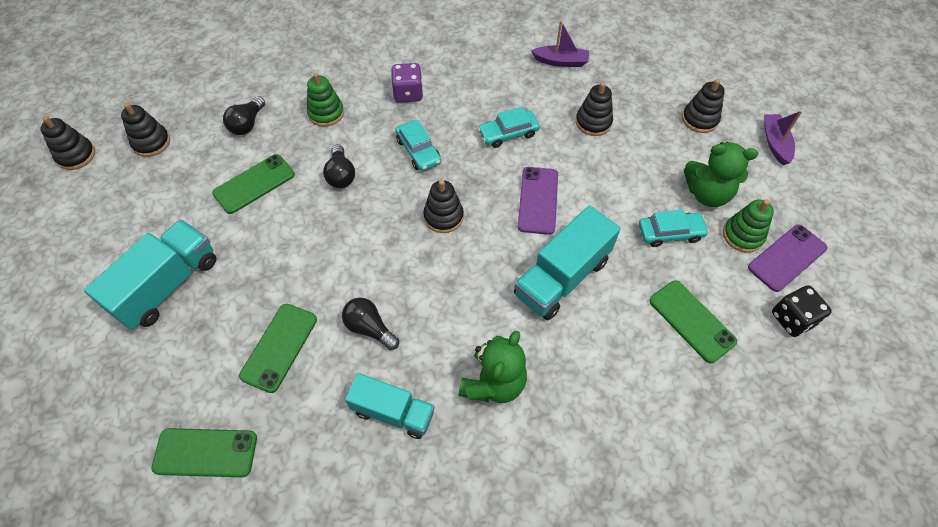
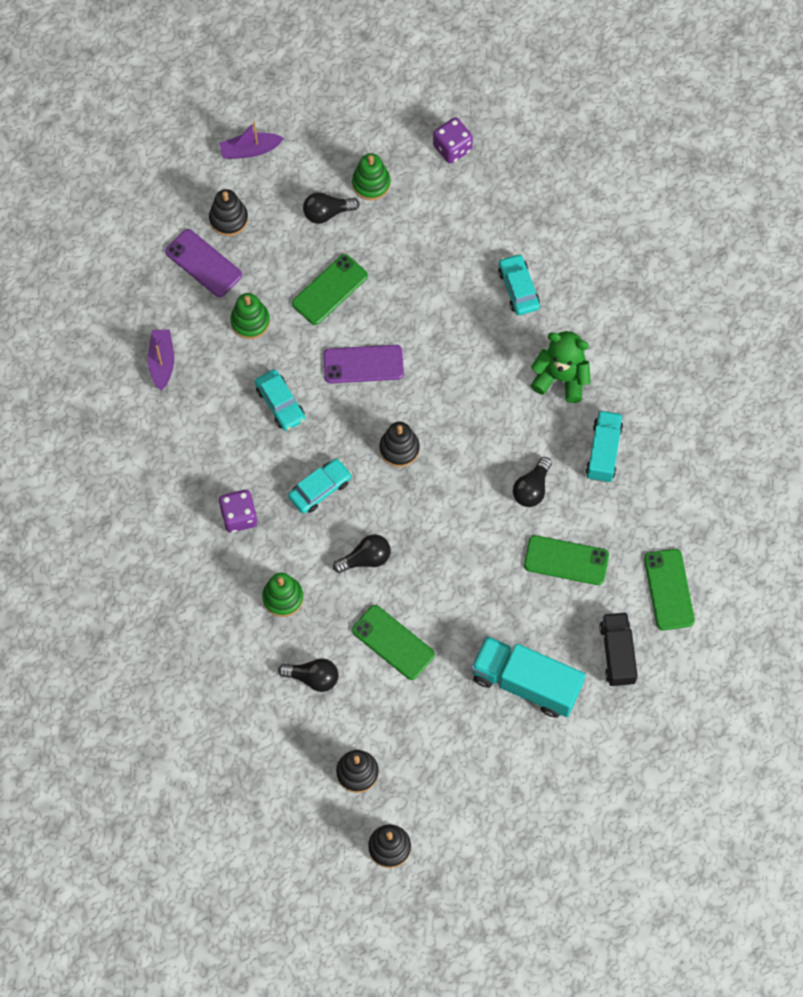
camera: 100 degrees left, 10 degrees up
(157, 379) = (617, 653): none -> black truck
(562, 277) = (447, 334): turquoise truck -> none
(593, 122) = (250, 321): black stacking toy -> green stacking toy
(670, 233) = (380, 245): turquoise car -> turquoise car (518, 288)
(691, 321) = (470, 226): green phone -> green phone (330, 290)
(707, 194) = (327, 213): green teddy bear -> black light bulb
(787, 258) = (389, 148): purple phone -> purple phone (203, 263)
(792, 319) = (452, 148): black dice -> purple dice

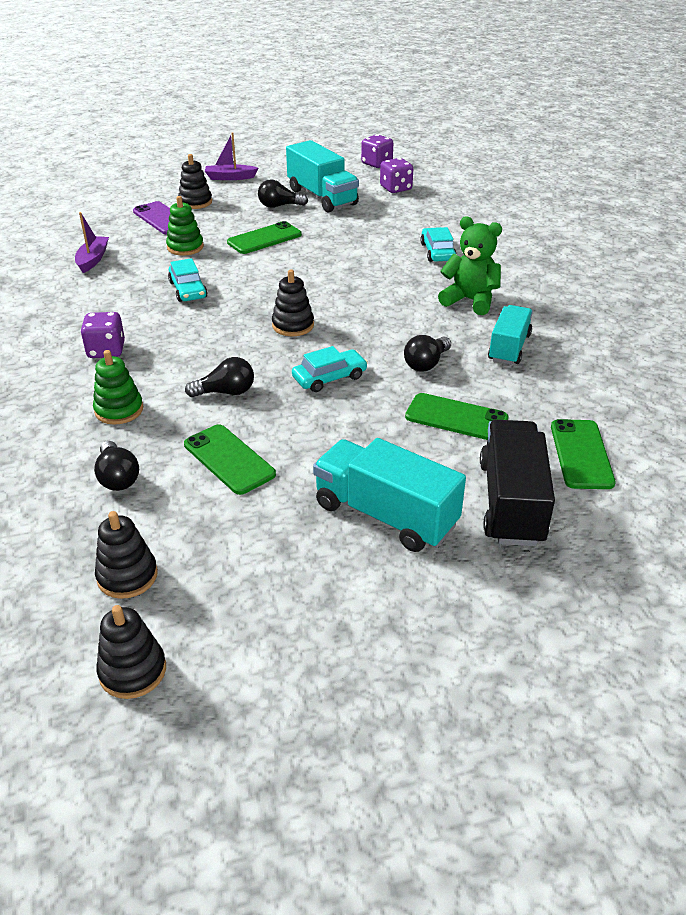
camera: 10 degrees right, 30 degrees down
(313, 677) = (118, 477): black light bulb -> black light bulb turned 45 degrees clockwise
(320, 489) = (200, 342): turquoise car -> turquoise car (329, 377)
(363, 364) = (277, 276): purple phone -> none
(371, 183) = (322, 197): green stacking toy -> turquoise truck
(419, 84) = (376, 164): none -> purple dice
(617, 653) = (511, 502): black truck -> black truck, size x1.50

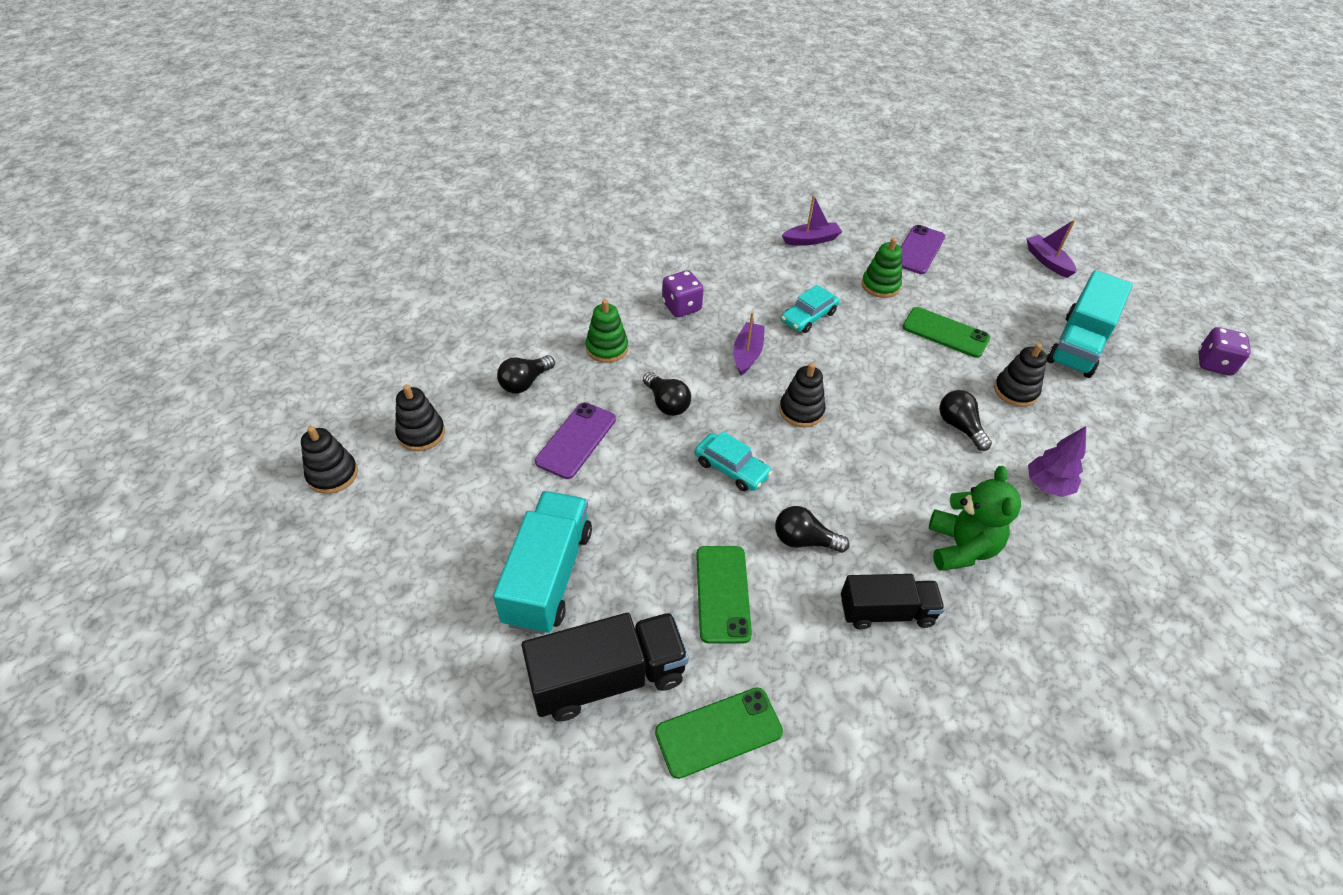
camera: 65 degrees right, 10 degrees up
(195, 202) = (971, 258): black stacking toy -> black stacking toy (1015, 391)
(203, 332) = (747, 354): none -> purple boat
(229, 459) = (576, 440): green phone -> purple phone
(279, 206) = (1023, 319): black light bulb -> black light bulb (959, 427)
(396, 188) = (1167, 401): purple dice -> none
(437, 252) = (1047, 486): turquoise car -> purple tree
(509, 348) = (886, 612): turquoise truck -> black truck

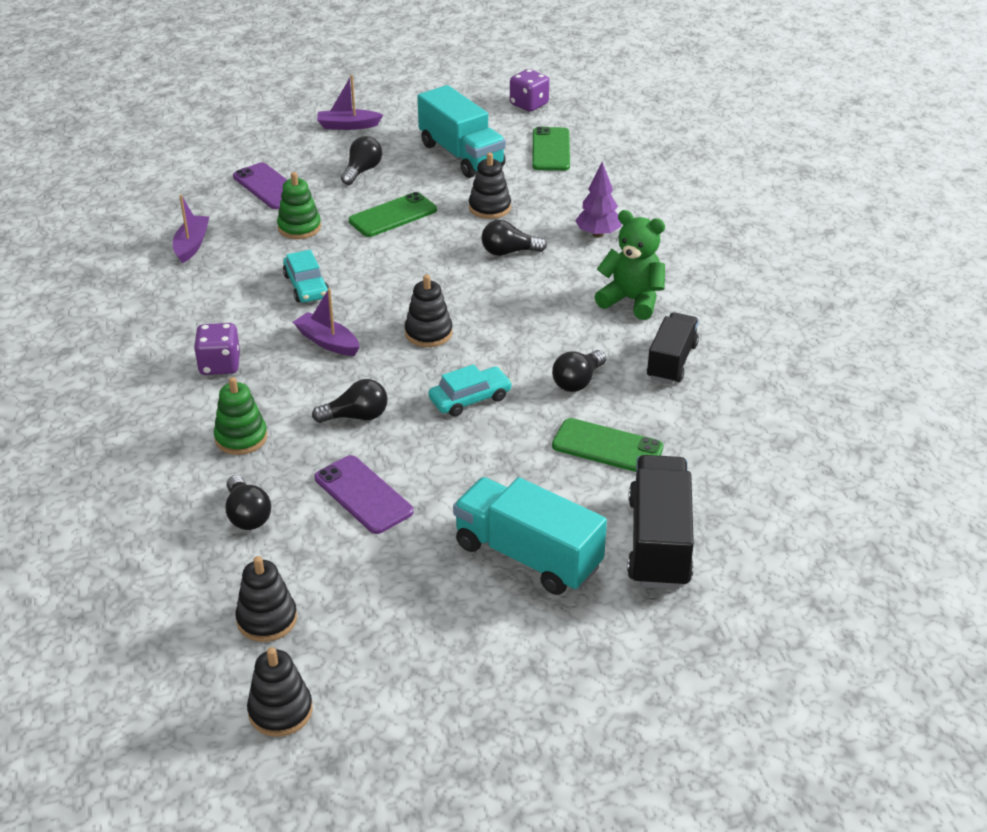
camera: 65 degrees left, 10 degrees down
(718, 732) = (737, 489): green phone -> green phone (551, 150)
(991, 292) = (362, 171): none -> black light bulb

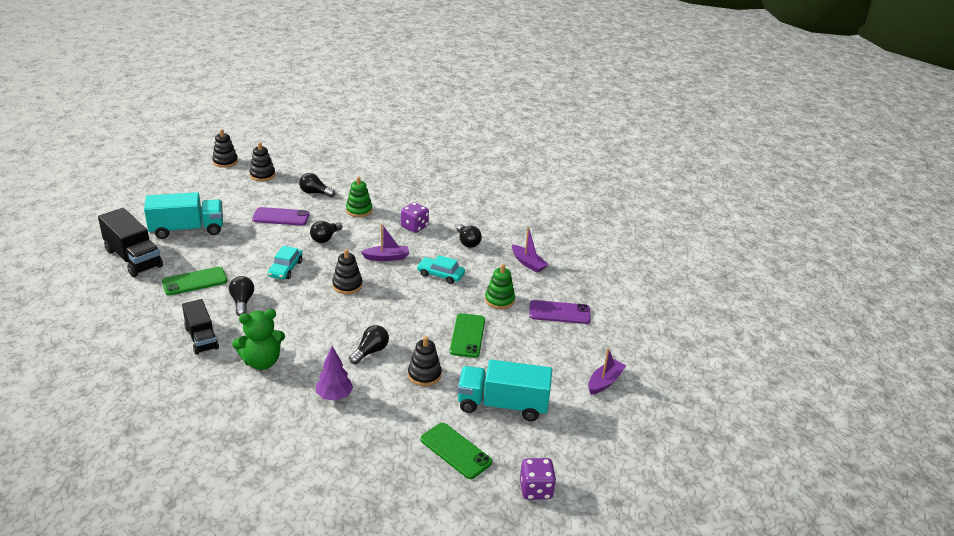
camera: 130 degrees right, 5 degrees down
(362, 171) = (535, 354): black light bulb -> black light bulb (467, 242)

